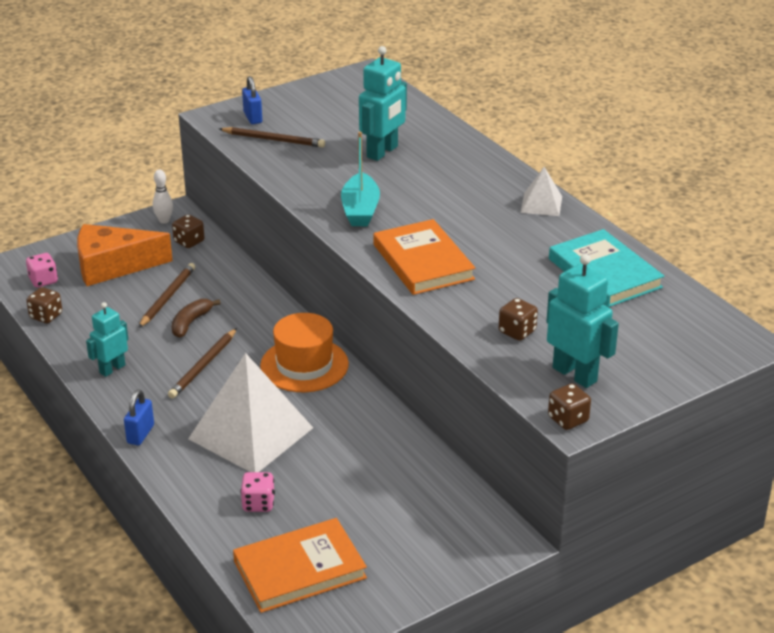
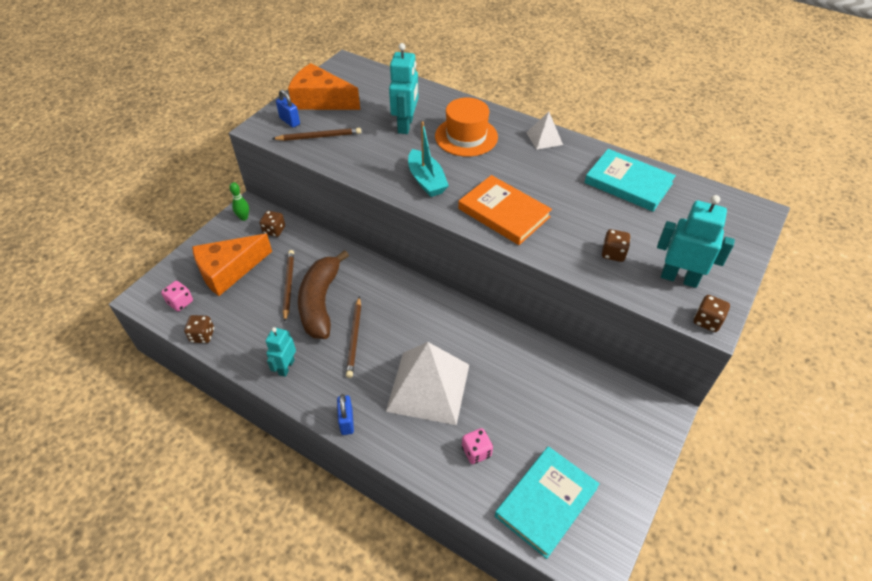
camera: 25 degrees left, 15 degrees up
(164, 220) = (244, 218): white bowling pin -> green bowling pin
(191, 323) = (320, 302): brown banana -> brown banana, size x2.02
(300, 570) = (546, 502): orange book -> turquoise book
(304, 105) = (320, 100): none -> orange cheese
(304, 365) = (426, 311): orange hat -> orange hat (466, 136)

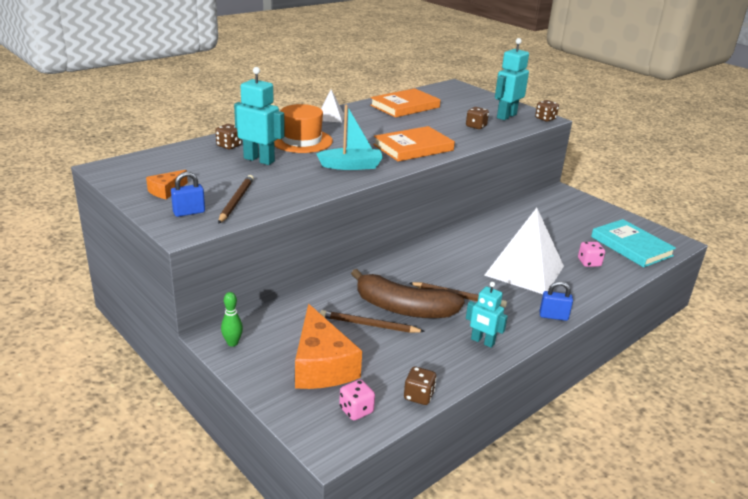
camera: 75 degrees left, 20 degrees down
(274, 230) = (273, 323): brown dice -> brown dice (229, 146)
(320, 100) = (166, 191): orange cheese -> orange cheese, size x0.49
(628, 183) = (405, 106): turquoise book -> orange book

